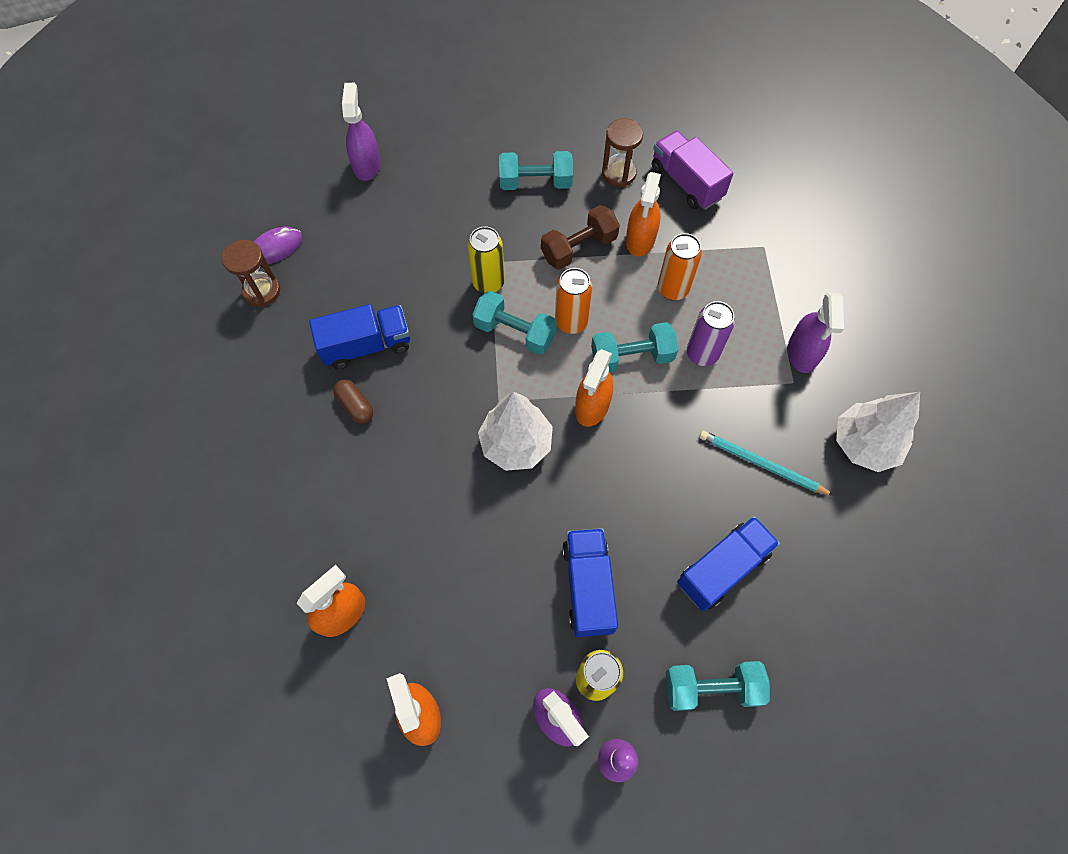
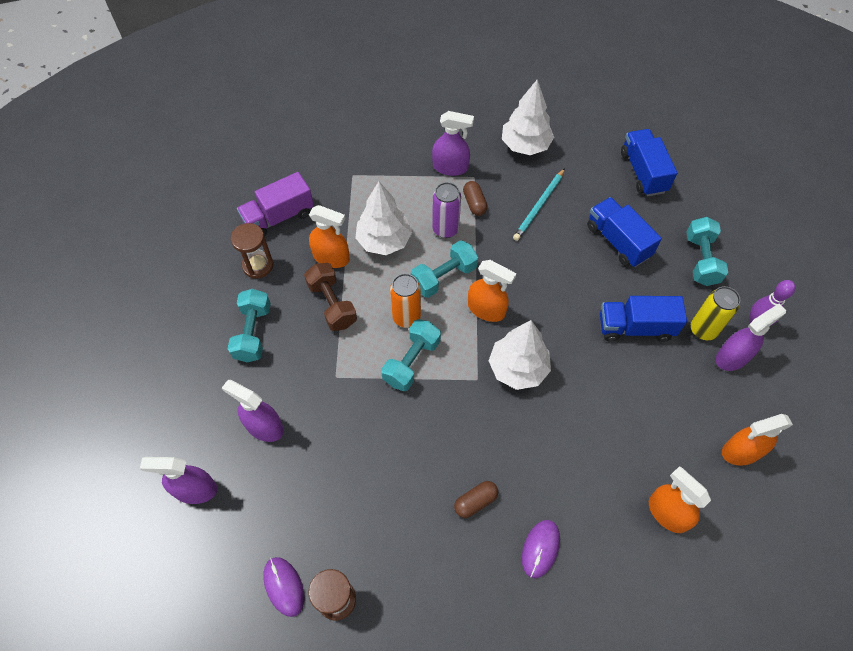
camera: 85 degrees left, 5 degrees down
(304, 472) = (540, 549): none -> purple mouse
(366, 345) = (412, 491): blue truck -> blue truck (643, 172)
(431, 208) = (264, 427): none -> purple spray bottle
(488, 283) = (358, 380): yellow can -> none
(631, 357) = (444, 277): turquoise dumbbell -> turquoise dumbbell turned 60 degrees clockwise
(672, 289) = (384, 241): orange can -> white tree
(749, 384) = (474, 203): none -> brown capsule

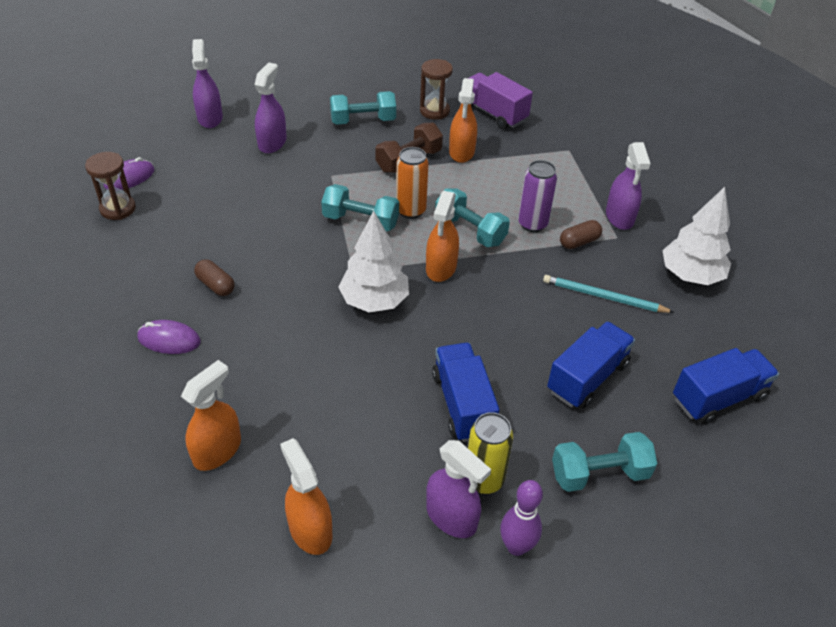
camera: 75 degrees right, 15 degrees down
(384, 241) = (497, 182): white tree -> none

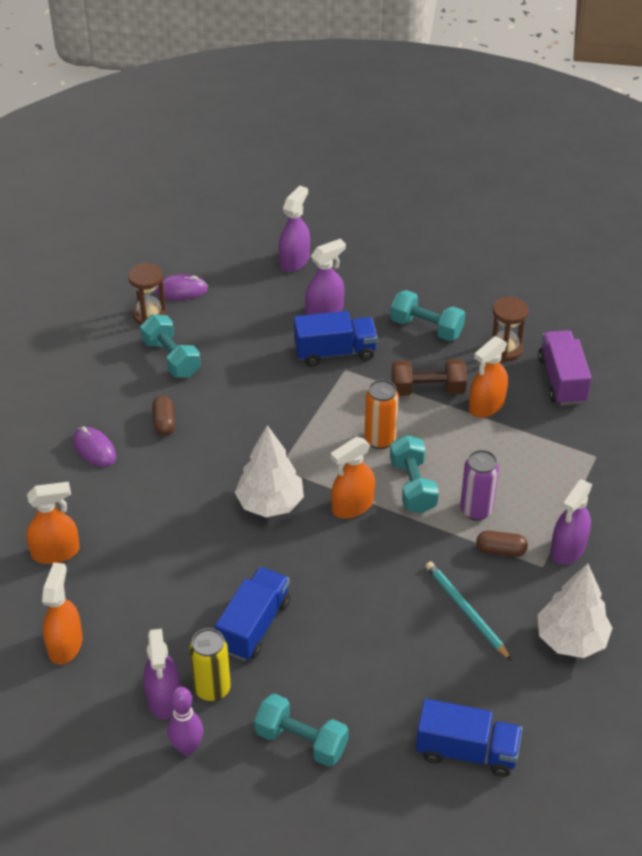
camera: 40 degrees right, 0 degrees up
(360, 221) = (327, 427): turquoise dumbbell -> turquoise dumbbell (171, 358)
(587, 378) = (374, 667): blue truck -> blue truck (335, 352)

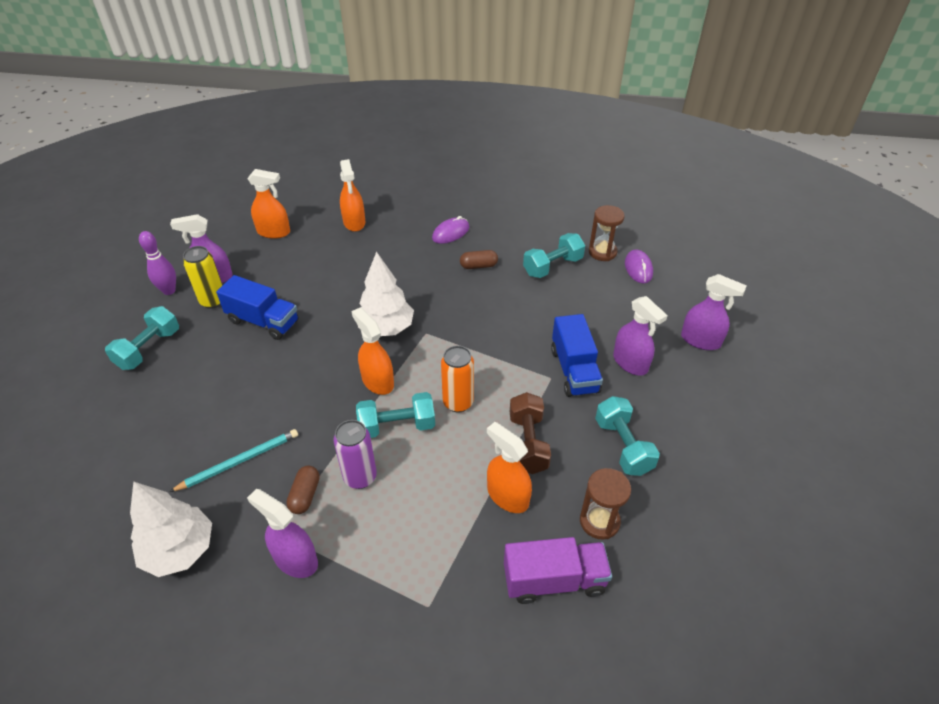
camera: 90 degrees right, 0 degrees up
(426, 328) = (623, 446): turquoise dumbbell -> turquoise dumbbell turned 45 degrees counterclockwise
(466, 751) = (93, 454): blue truck -> none

